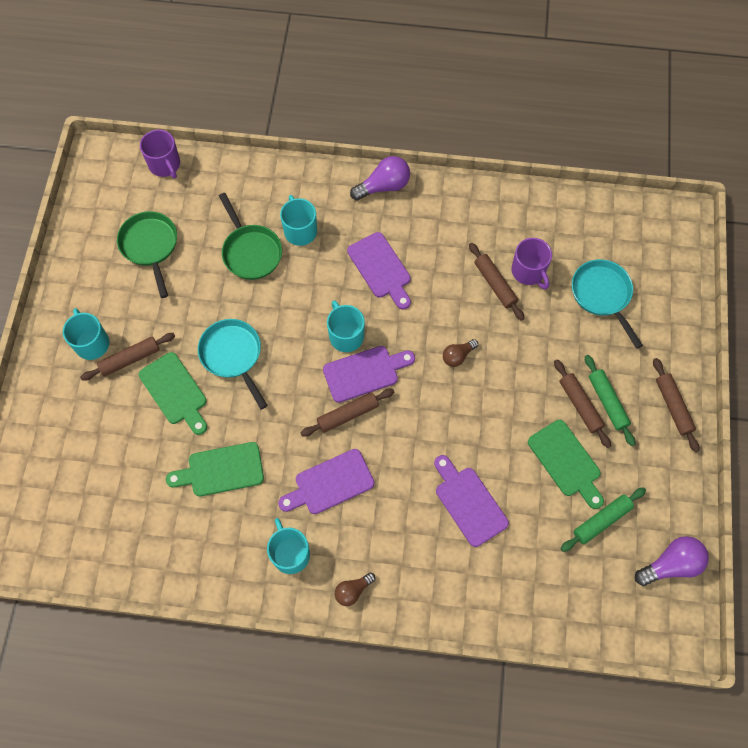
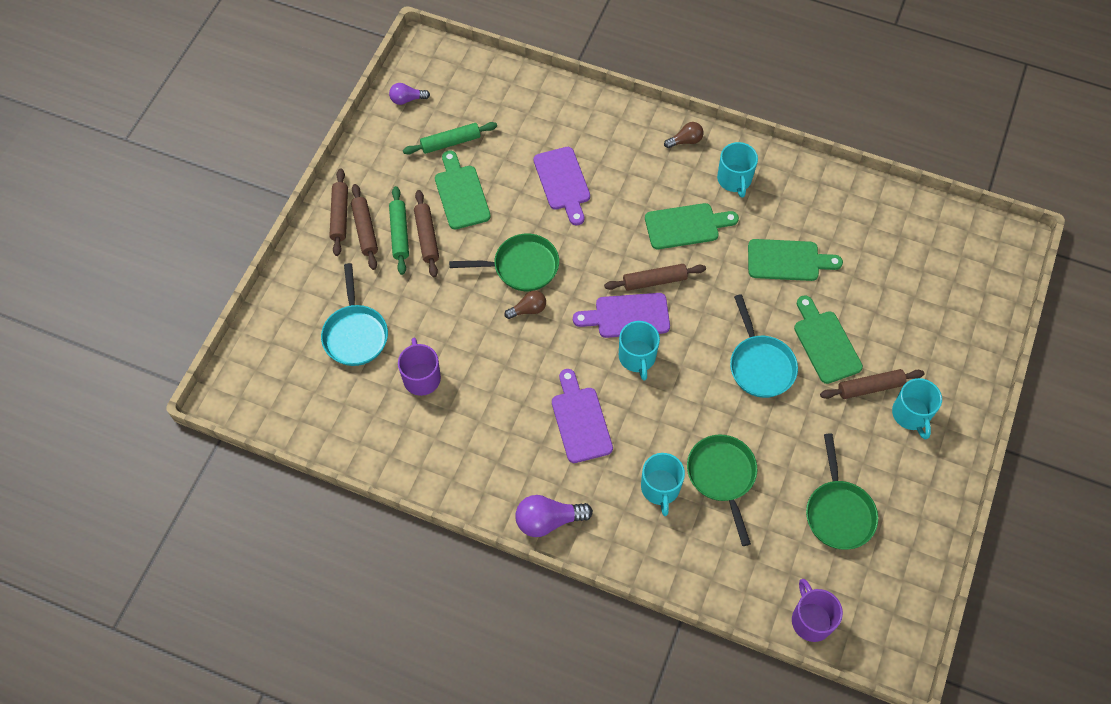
camera: 165 degrees left, 5 degrees down
(330, 483) = (686, 226): purple cutting board -> green cutting board
(479, 397) = (521, 267): none -> green pan
(495, 284) = (463, 373): brown rolling pin -> brown rolling pin (365, 230)
(671, 564) = (407, 99): purple light bulb -> purple light bulb, size x0.61

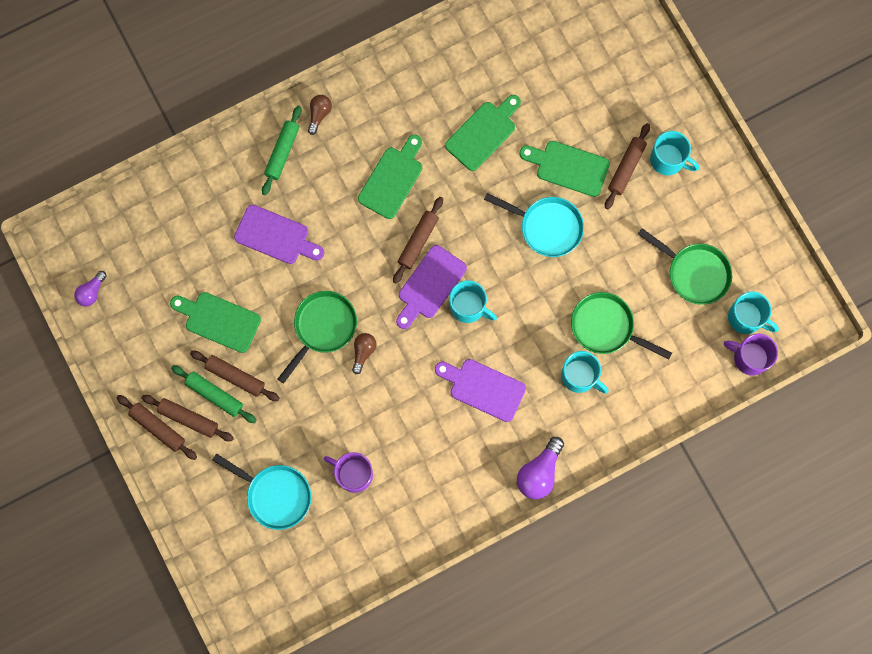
camera: 50 degrees left, 15 degrees up
(450, 142) = (164, 291): green rolling pin -> green rolling pin (282, 152)
(734, 179) = (384, 109): turquoise mug -> turquoise mug (746, 318)

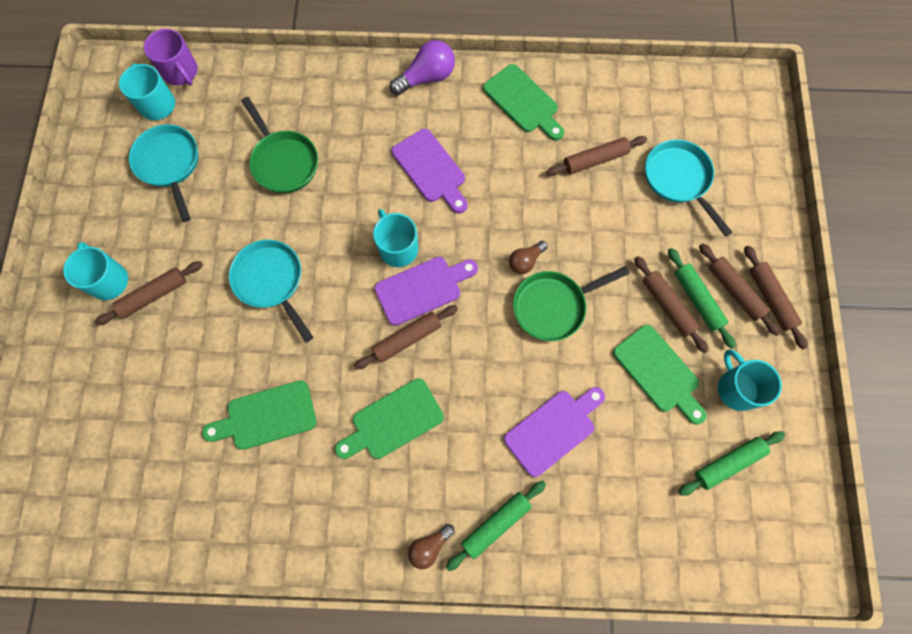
camera: 150 degrees left, 5 degrees down
(91, 292) = (789, 482): purple light bulb -> none
(140, 281) = (728, 463): none -> green rolling pin
(275, 236) = (553, 429): purple cutting board -> purple cutting board turned 90 degrees clockwise
(353, 474) = (595, 160): purple mug -> brown rolling pin
(568, 167) = (207, 329): green cutting board -> green cutting board (523, 102)
(579, 376) = (337, 134): turquoise mug -> turquoise mug (736, 388)
(694, 273) = (169, 164): green pan -> turquoise pan

